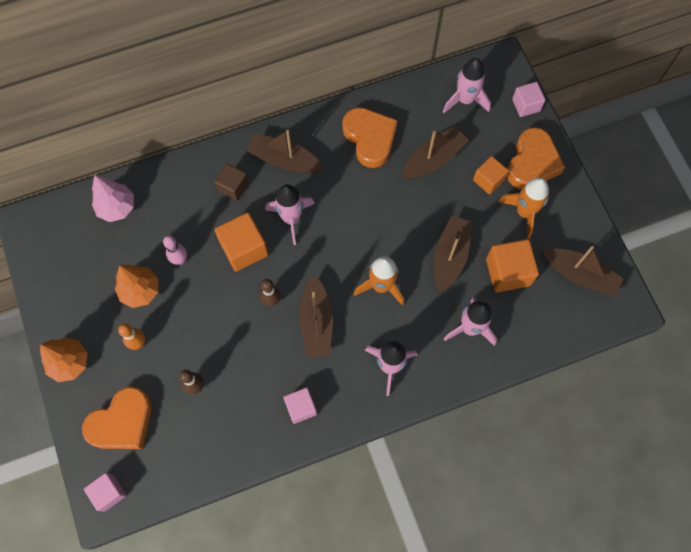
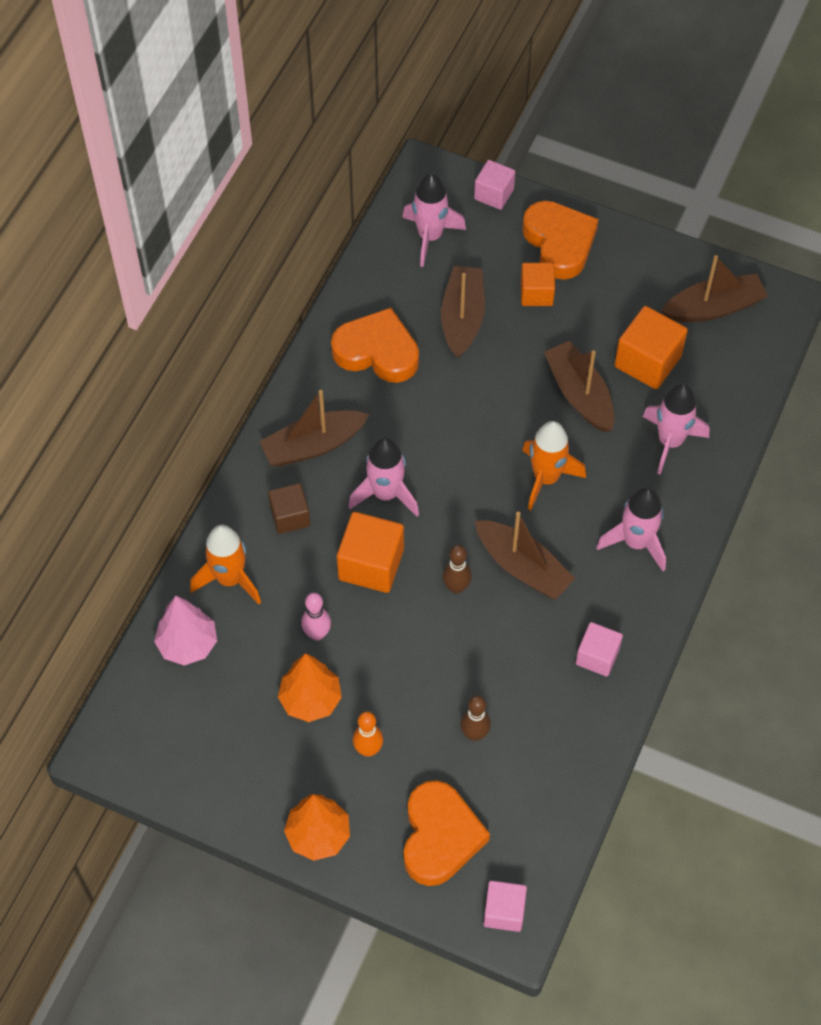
camera: 45 degrees left, 10 degrees down
(524, 212) = (602, 294): orange rocket -> orange rocket (230, 579)

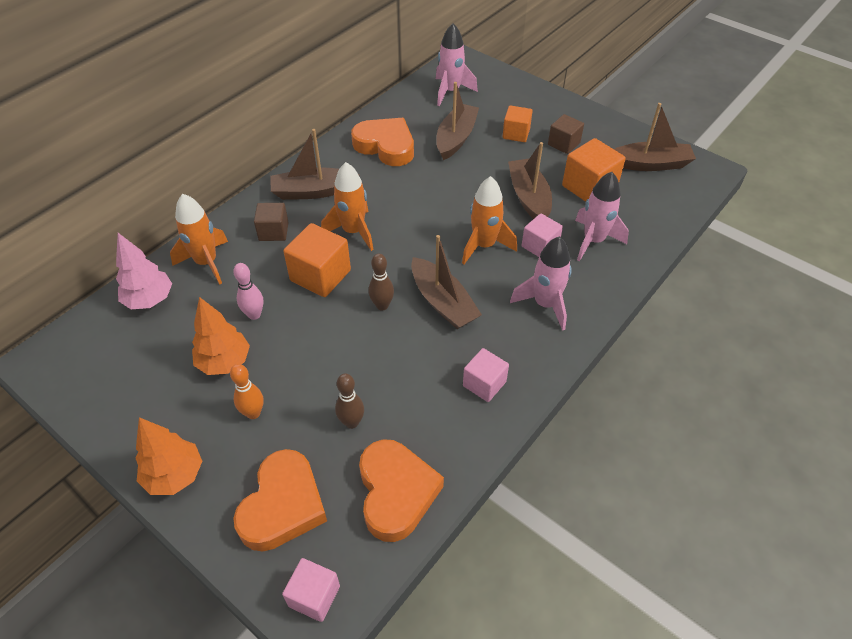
camera: 15 degrees right, 10 degrees down
(386, 494) = (353, 231): pink rocket -> orange rocket
(494, 194) = (504, 77): pink cube -> pink cube (540, 246)
(559, 243) = (542, 109): orange heart -> orange heart (396, 492)
(600, 297) = (563, 144): none -> brown cube

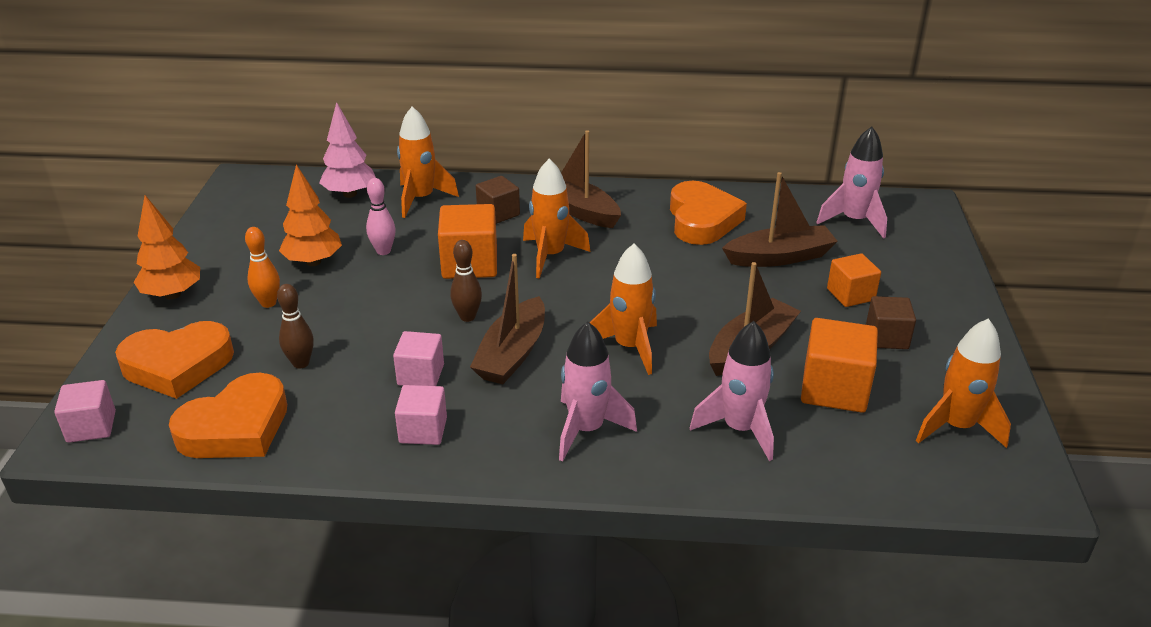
camera: 55 degrees right, 15 degrees down
(540, 246) = (678, 389): pink cube -> pink cube (421, 375)
(650, 164) = (956, 427): brown boat -> orange rocket

